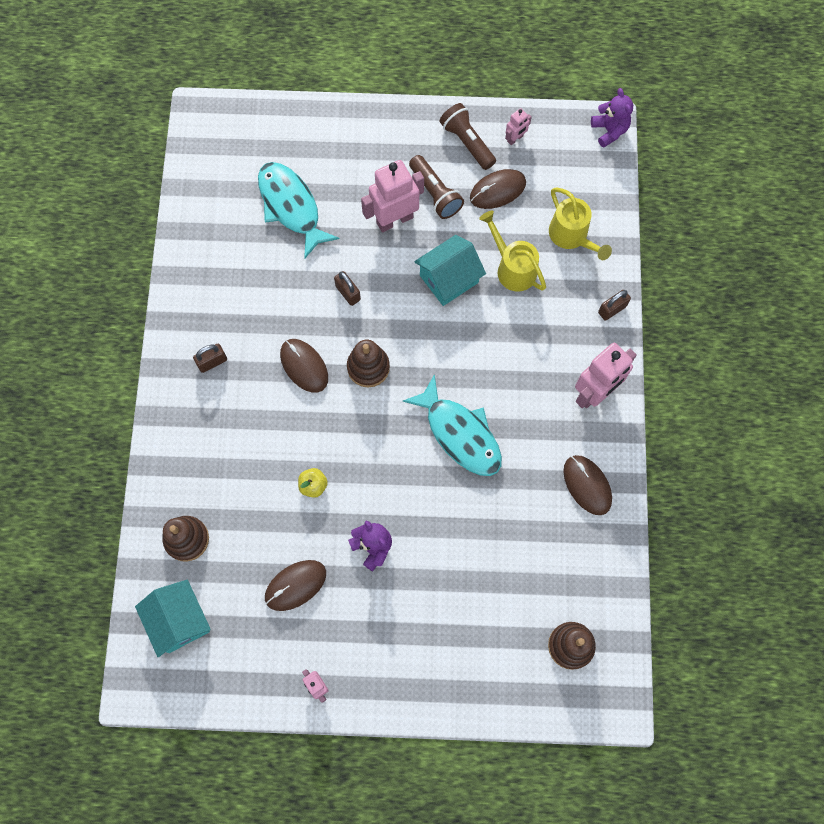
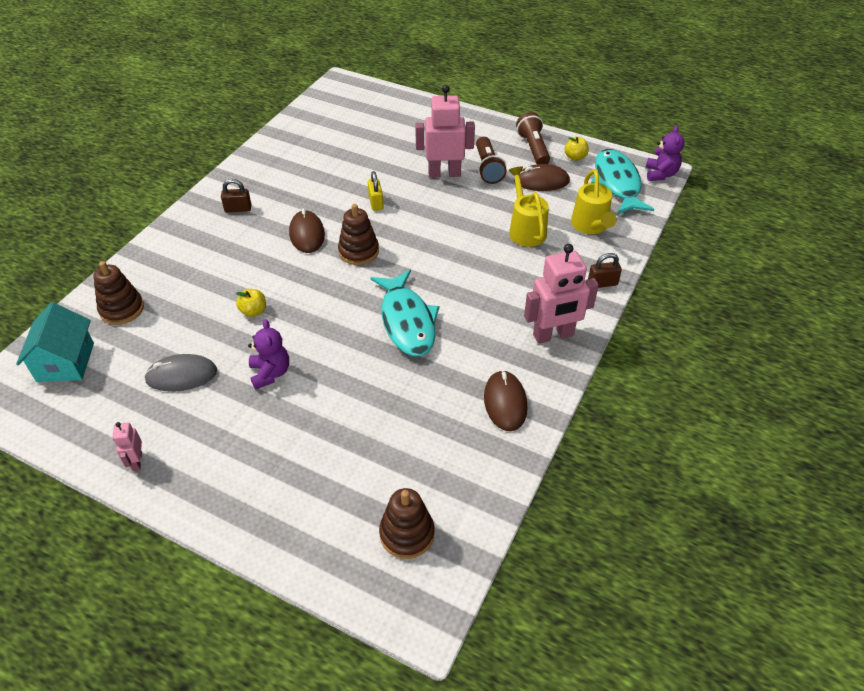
camera: 25 degrees right, 25 degrees down
(291, 207) = (368, 144): turquoise fish -> turquoise fish (617, 183)
(295, 585) = (181, 375): brown mouse -> grey mouse
(348, 293) = (376, 203): brown padlock -> yellow padlock
(449, 279) = (465, 220): turquoise house -> none
(515, 139) = (575, 157): pink robot -> yellow apple

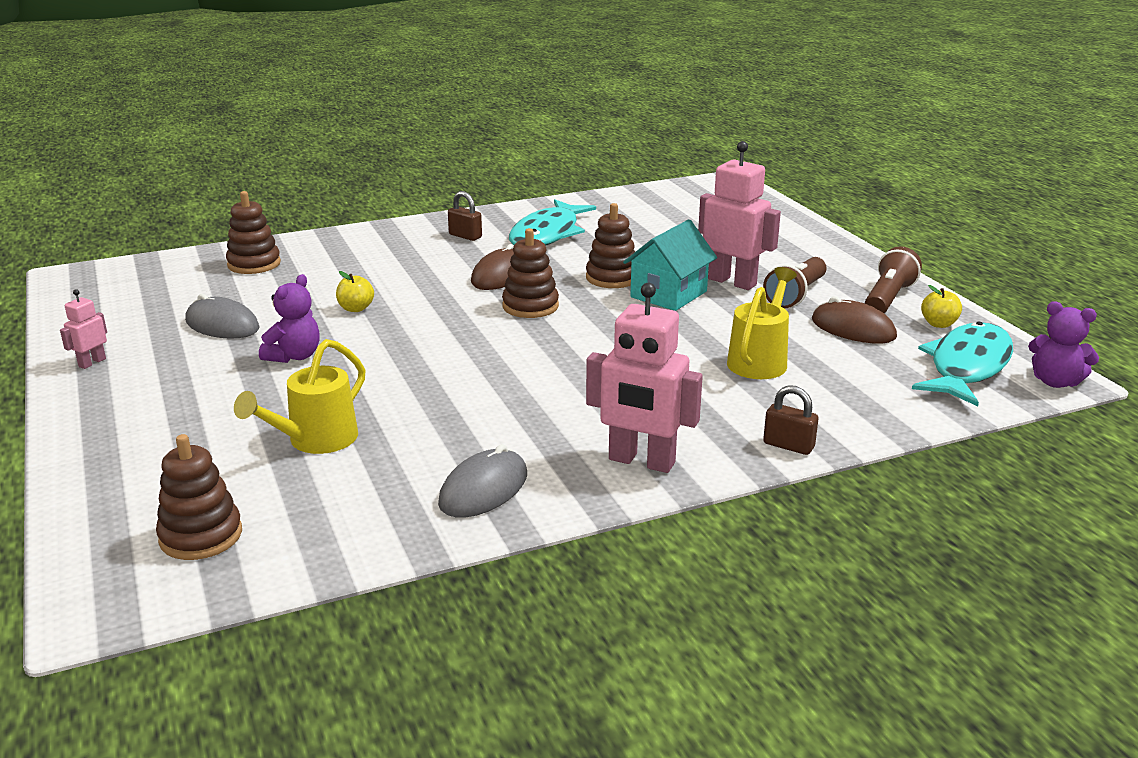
camera: 40 degrees right, 20 degrees down
(65, 362) = (157, 279): turquoise house -> turquoise house (668, 294)
(376, 203) = (612, 278): yellow padlock -> brown stacking toy
(407, 321) = (489, 377): turquoise fish -> turquoise fish (547, 234)
(505, 402) = (483, 489): brown mouse -> grey mouse
(591, 226) = (859, 390): yellow watering can -> yellow watering can (315, 441)
(660, 174) = (1055, 382): purple teddy bear -> purple teddy bear turned 75 degrees clockwise

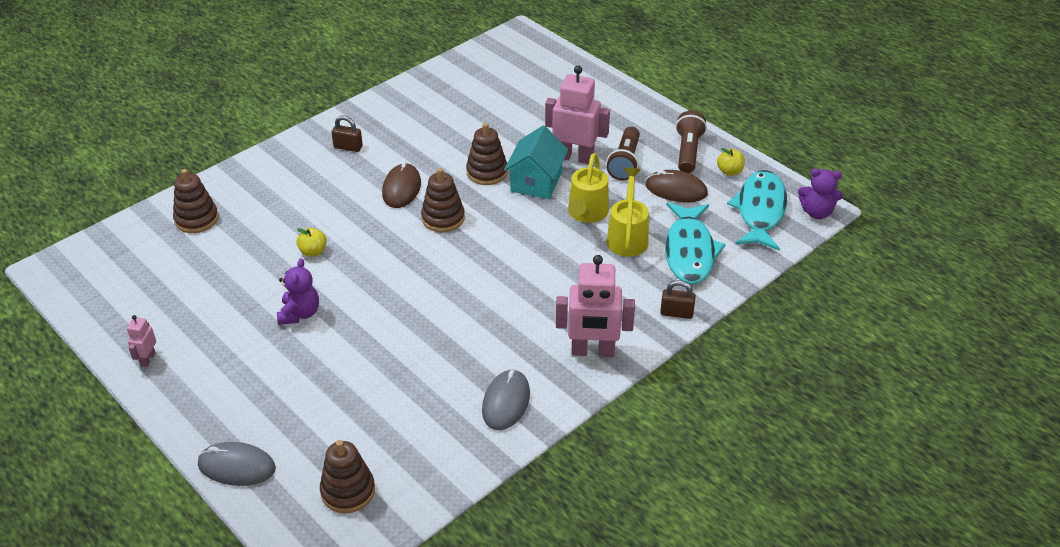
camera: 20 degrees left, 15 degrees up
(222, 325) = (220, 294): grey mouse -> grey mouse (237, 467)
(315, 441) = (369, 391): yellow watering can -> yellow watering can (586, 214)
(547, 234) = (412, 131): turquoise fish -> turquoise fish (689, 251)

